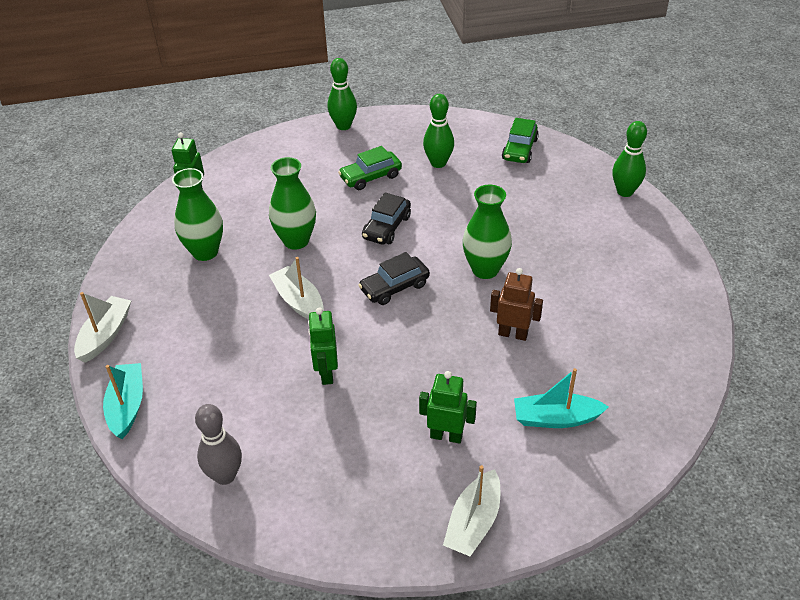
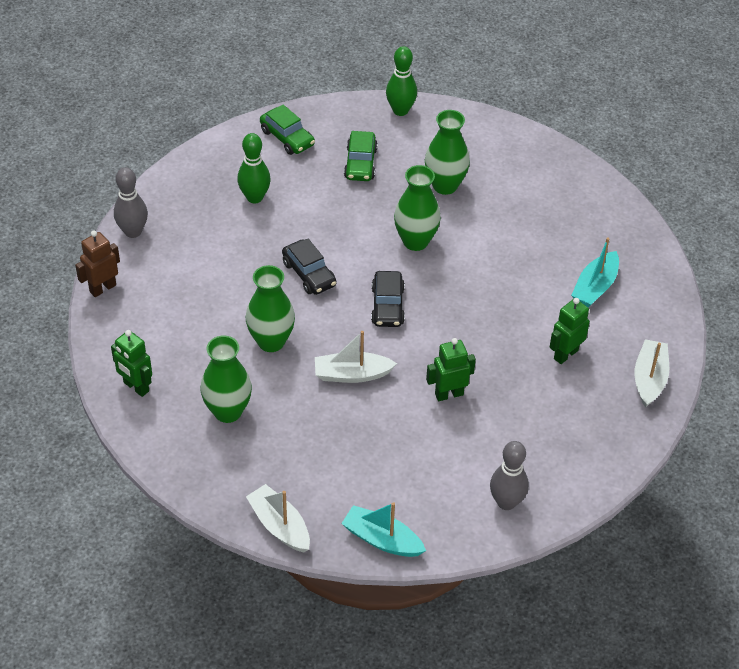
camera: 60 degrees left, 5 degrees up
(326, 373) = (449, 394): green robot -> green robot turned 135 degrees clockwise
(343, 126) = (133, 232): green bowling pin -> grey bowling pin
(370, 177) = (230, 250): green car -> green car (360, 163)
(473, 522) = (649, 379): white boat -> white boat turned 135 degrees counterclockwise
(513, 334) = (497, 264): brown robot -> brown robot (102, 288)
(570, 257) = (445, 185): none -> green vase

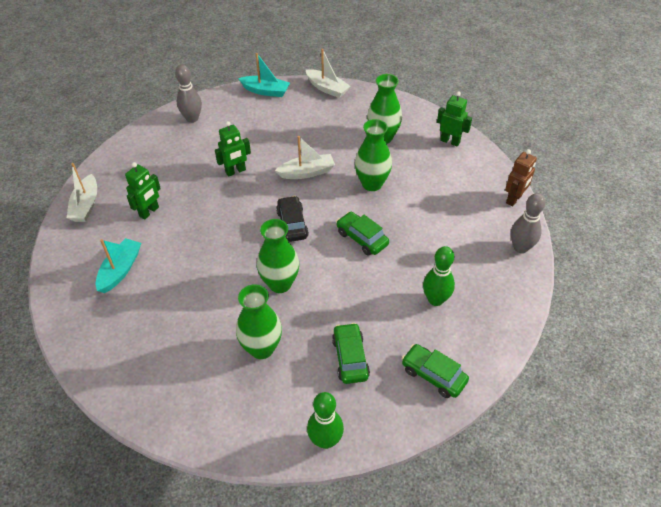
camera: 170 degrees right, 0 degrees up
(309, 274) = (362, 238): black car -> green car

